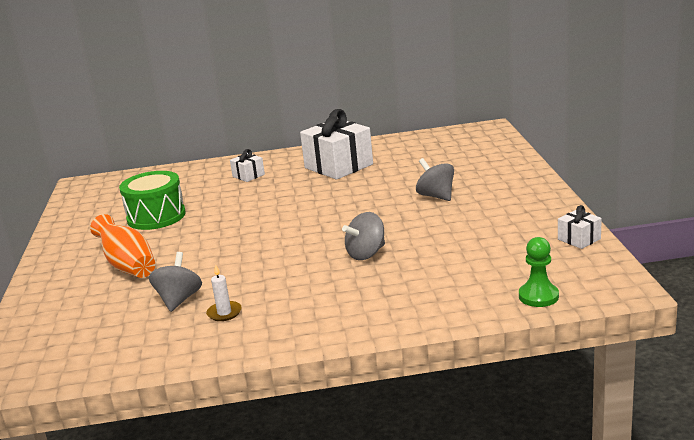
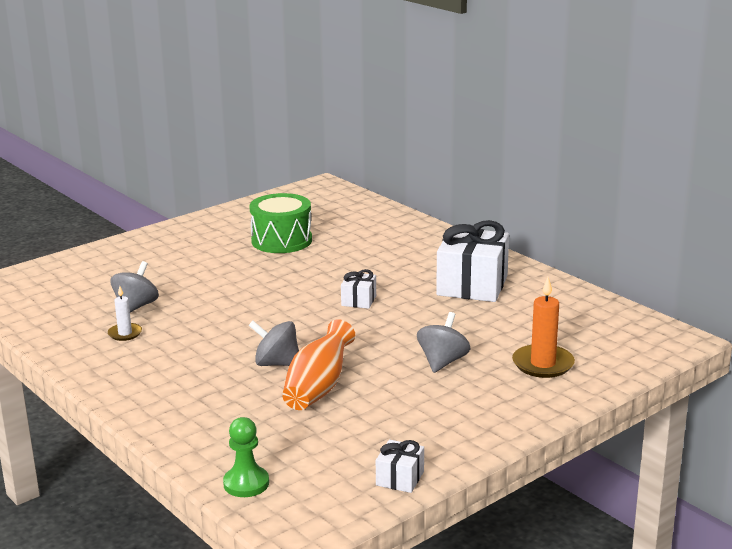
camera: 55 degrees right, 0 degrees up
(128, 265) = (182, 264): orange vase -> orange vase (318, 388)
(179, 300) = (136, 307): grey spinning top -> grey spinning top turned 45 degrees counterclockwise
(248, 175) = (406, 249): white gift -> white gift (359, 300)
(475, 168) = (543, 364): none -> orange candle

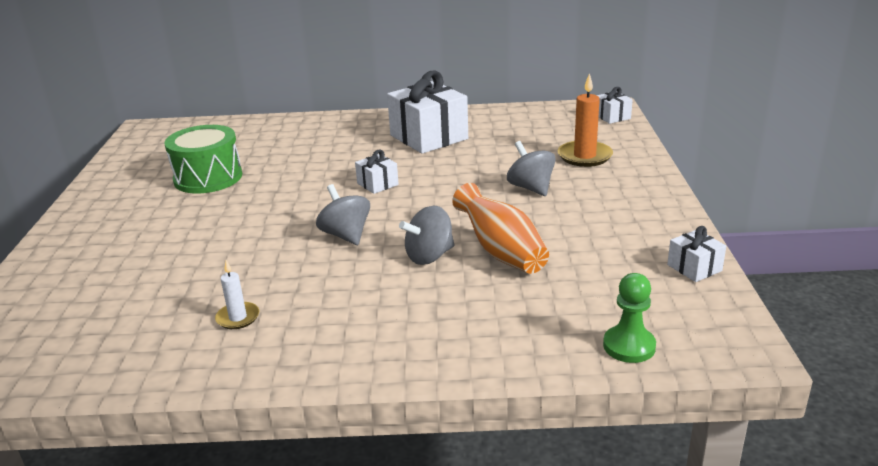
camera: 50 degrees left, 5 degrees up
(136, 307) = (192, 292): grey spinning top -> grey spinning top (346, 235)
(657, 348) = (612, 117): none -> white gift

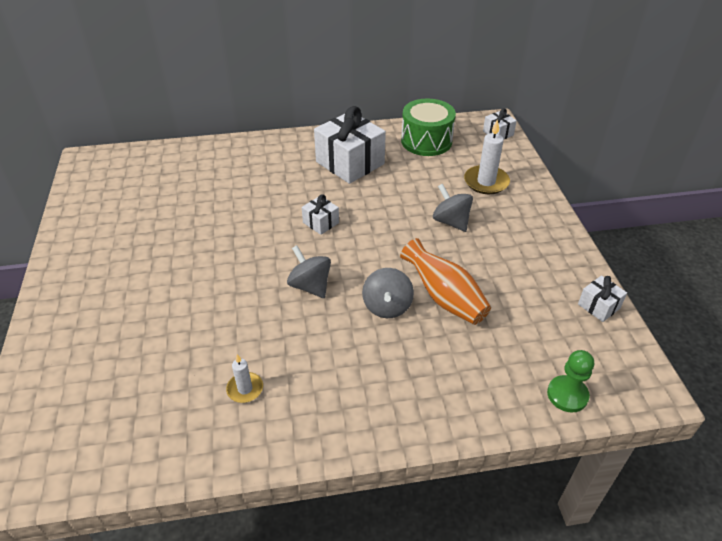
camera: 10 degrees left, 15 degrees up
(208, 178) = (167, 221): green drum -> green drum (426, 141)
(429, 256) = (387, 306): grey spinning top -> grey spinning top turned 45 degrees counterclockwise
(584, 156) = (486, 182): orange candle -> white candle

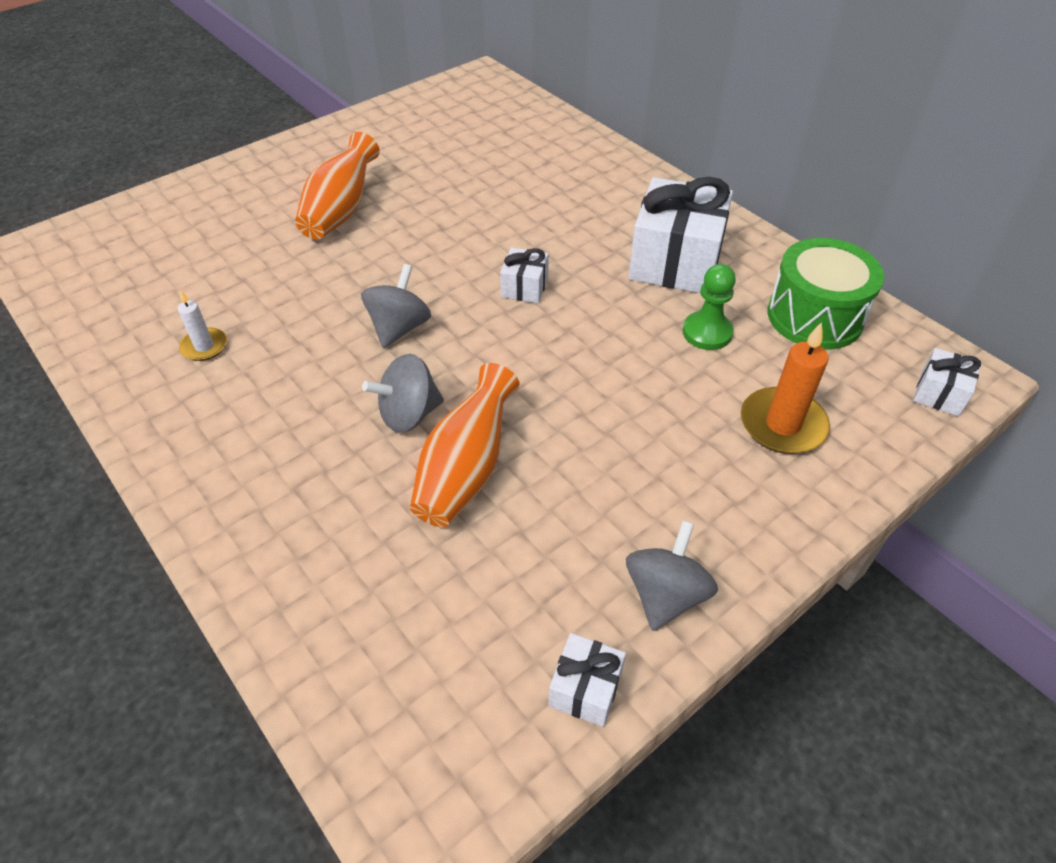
camera: 60 degrees right, 5 degrees up
(165, 274) = (341, 211): none -> orange vase
(451, 222) = (641, 416): grey spinning top -> grey spinning top (665, 594)
(486, 182) = (782, 424): white candle -> orange candle
(567, 395) = (349, 696): green pawn -> green pawn (707, 332)

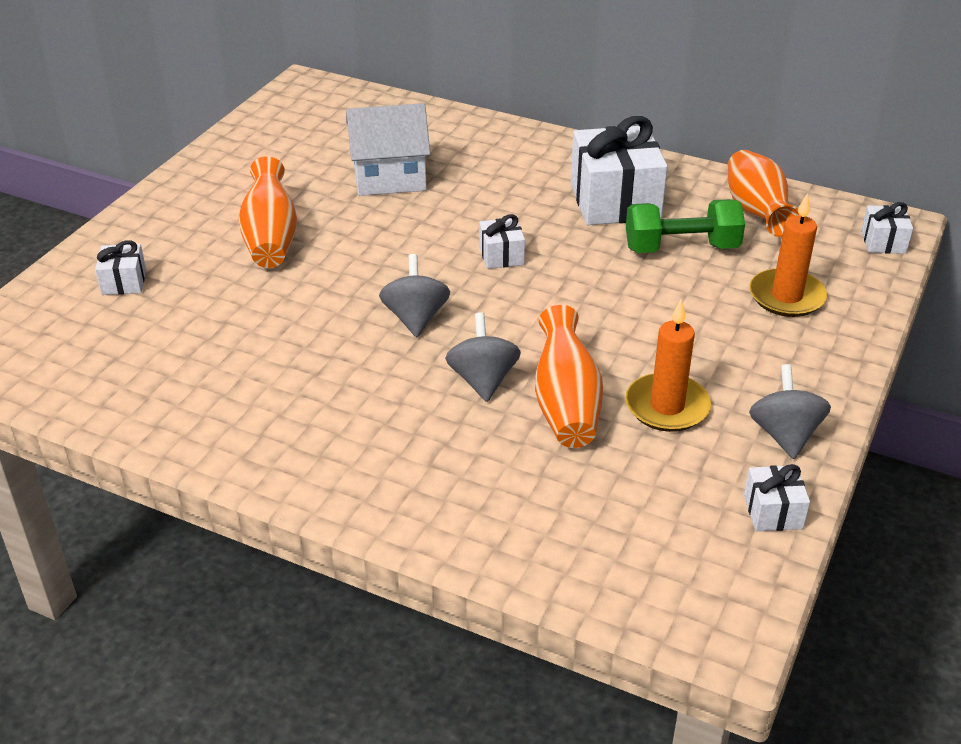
camera: 25 degrees left, 10 degrees down
(197, 218) = (124, 282): none -> white gift
(204, 346) = (241, 386): white candle -> none
(409, 414) = (483, 380): grey spinning top -> grey spinning top turned 135 degrees clockwise
(484, 180) = (389, 177): none -> white house
(563, 510) = (667, 406): none -> orange candle
(707, 332) = (681, 248): green pawn -> green dumbbell
(814, 316) = (756, 213): green drum -> orange vase

